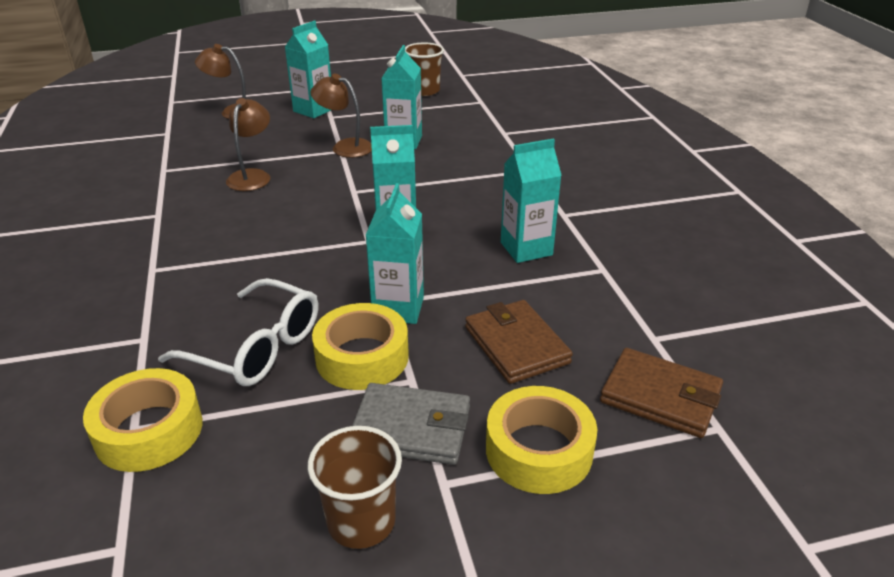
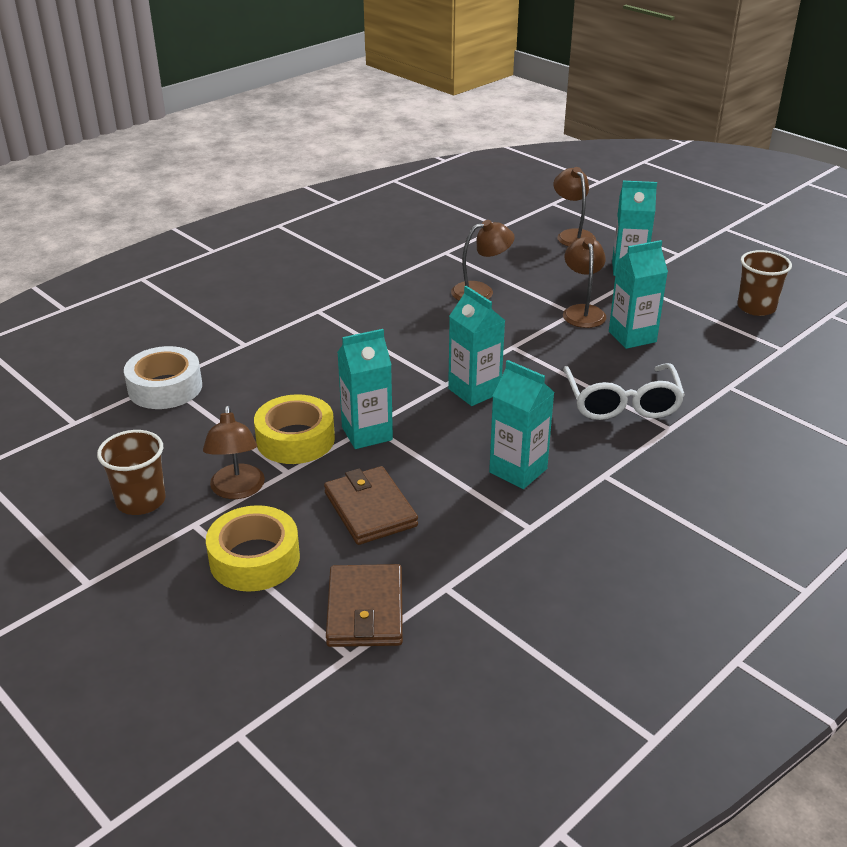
camera: 60 degrees right, 0 degrees up
(149, 430) = (165, 387): yellow tape -> white tape
(256, 347) = (270, 390): white glasses -> white glasses (622, 403)
(411, 428) = (237, 490): grey wallet -> brown lamp
(516, 345) = (370, 509): brown wallet -> brown wallet turned 60 degrees counterclockwise

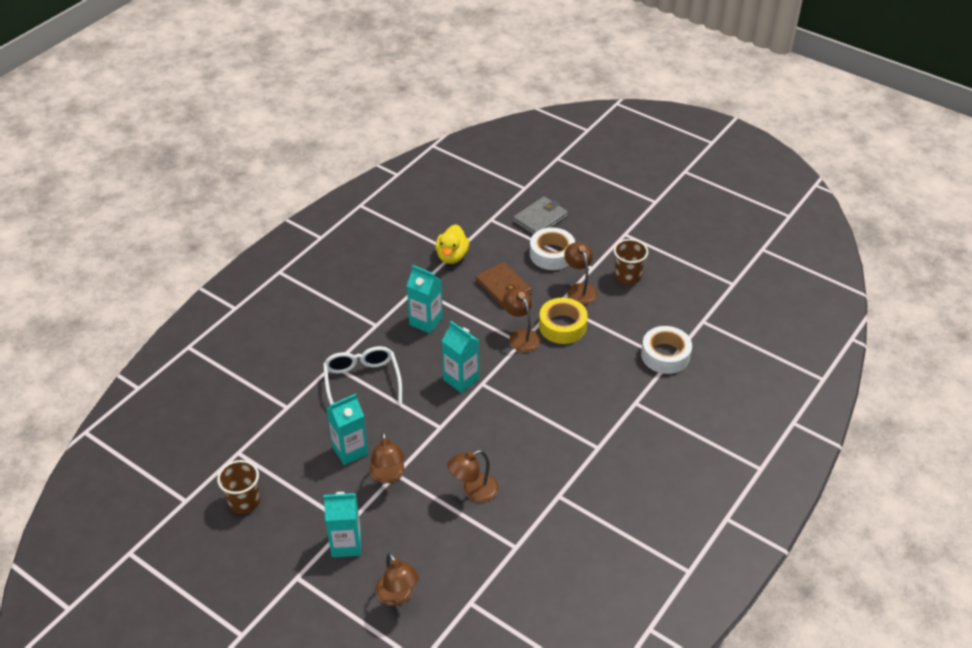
camera: 170 degrees right, 10 degrees up
(240, 641) = (540, 219): none -> grey wallet
(254, 559) = (552, 254): yellow tape -> white tape
(365, 610) = (489, 238): brown wallet -> none
(367, 433) = (521, 336): turquoise carton -> brown lamp
(452, 579) = (452, 256): none -> yellow duck

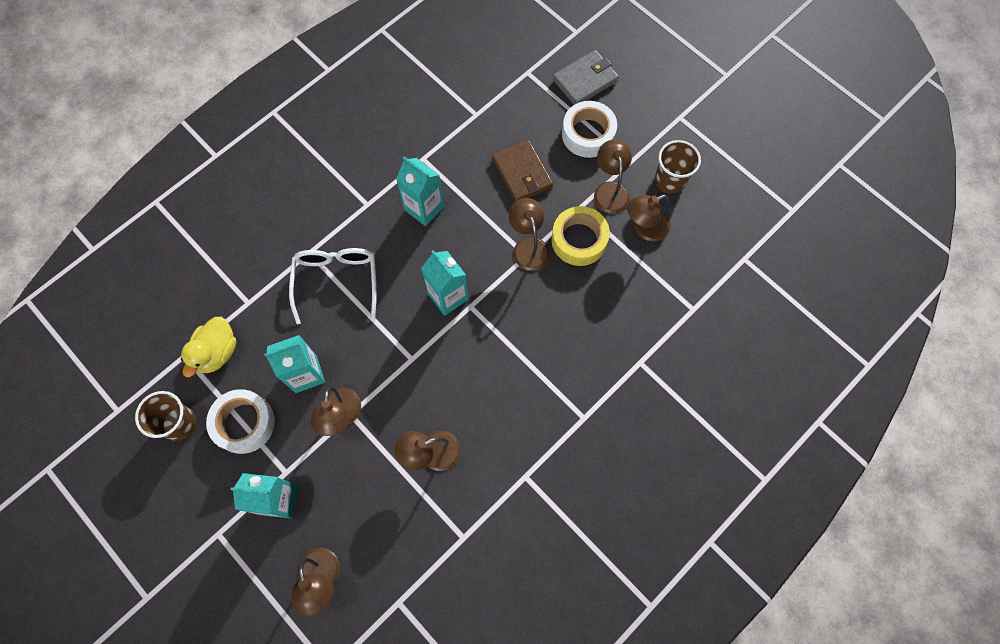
camera: 10 degrees right, 25 degrees up
(452, 256) = (472, 119): yellow duck -> yellow duck (217, 352)
(615, 311) = (644, 228): none -> brown lamp
(665, 355) = (689, 301): white tape -> white tape (244, 423)

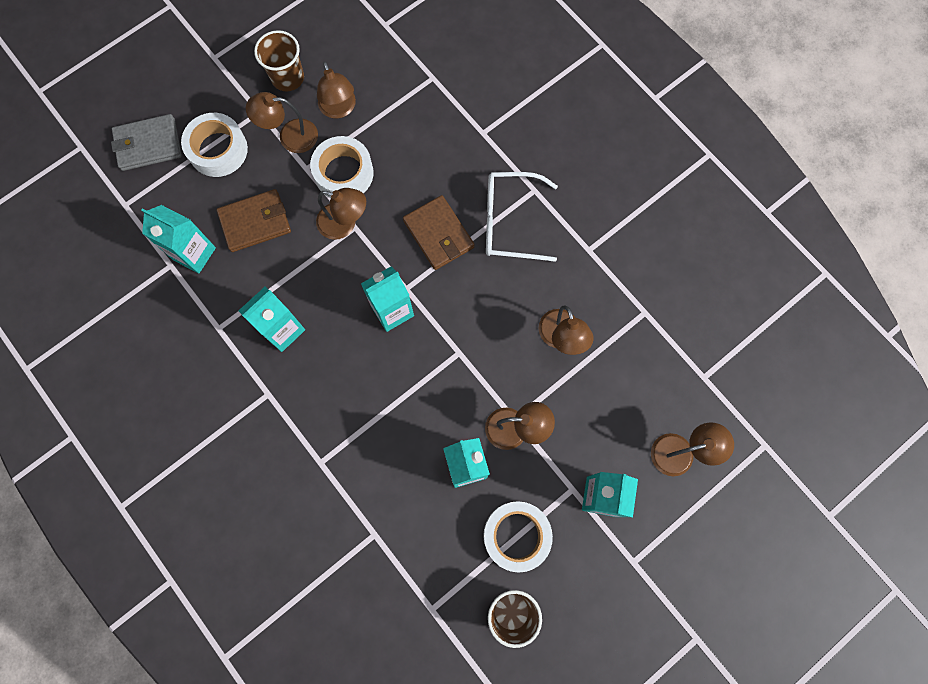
camera: 85 degrees left, 5 degrees up
(217, 352) = (431, 569): yellow duck -> none
(337, 282) = (361, 431): white glasses -> white glasses (510, 222)
(488, 130) = (194, 253): none -> turquoise carton
(526, 330) = (438, 234): none -> brown wallet
(528, 246) = (344, 224): brown lamp -> brown lamp turned 150 degrees counterclockwise
(579, 240) = (344, 173): yellow tape -> white tape
(585, 80) = (148, 145): grey wallet -> grey wallet turned 75 degrees counterclockwise

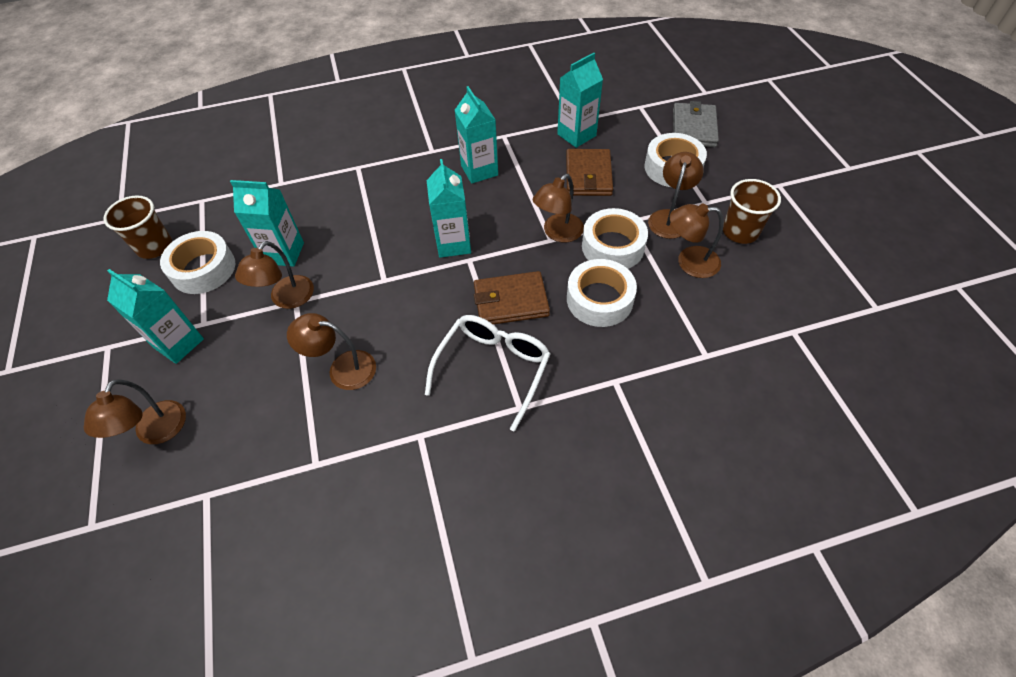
camera: 115 degrees right, 20 degrees down
(408, 166) = (599, 299): none -> white tape

